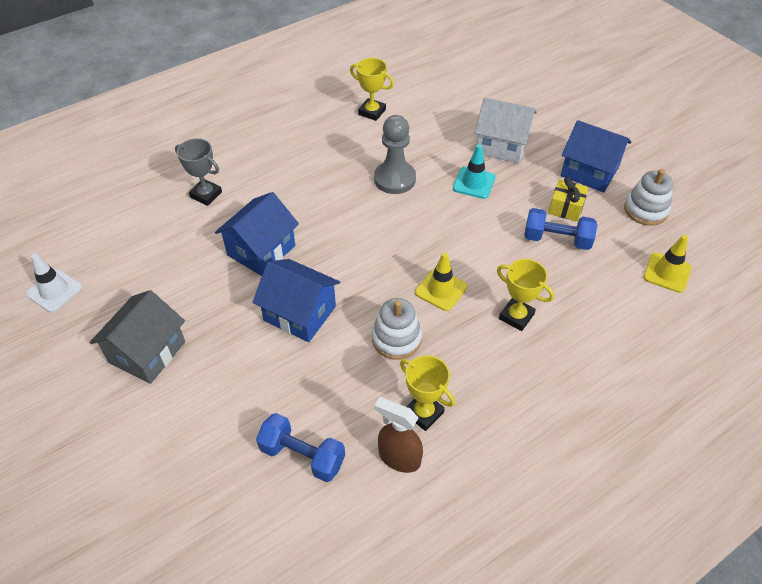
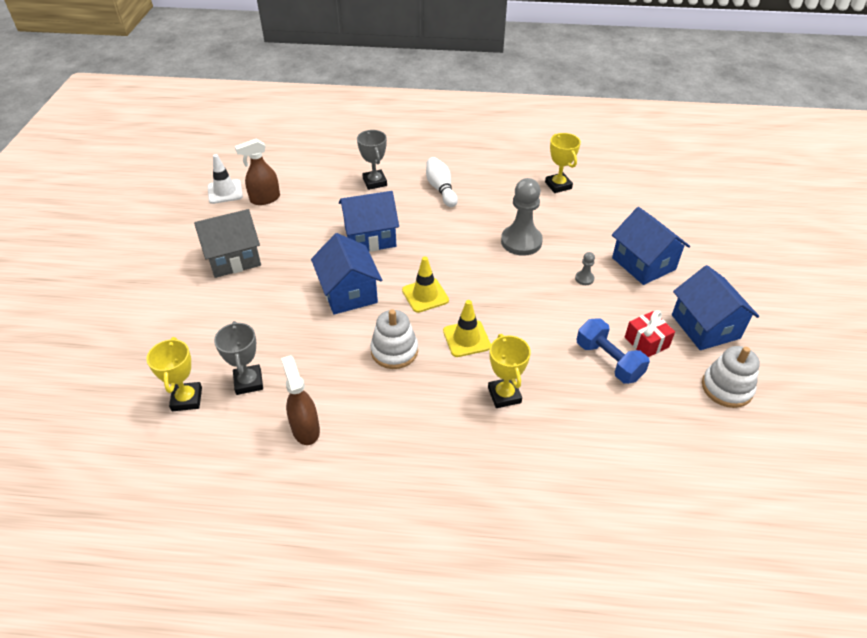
camera: 40 degrees right, 5 degrees down
(110, 273) = (265, 199): none -> brown spray bottle
(276, 168) = (441, 189): none -> white bowling pin
(302, 456) = (248, 382): blue dumbbell -> grey trophy
(423, 413) = (356, 412): yellow trophy -> yellow trophy (187, 399)
(474, 183) = (584, 278): turquoise traffic cone -> grey pawn
(502, 145) = (643, 263): white house -> blue house
(566, 208) = (646, 342): yellow gift -> red gift
(667, 272) = (686, 450): yellow traffic cone -> yellow traffic cone (425, 295)

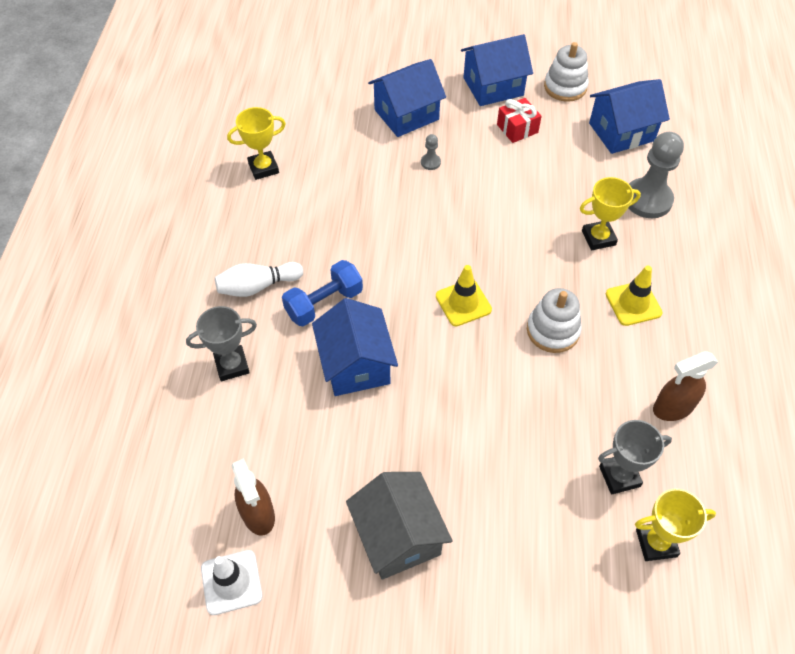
camera: 90 degrees left, 10 degrees up
(349, 292) = (462, 382): blue house -> blue house (621, 132)
(466, 339) = (527, 265): yellow traffic cone -> yellow traffic cone (633, 303)
(521, 241) = (369, 210): grey pawn -> grey pawn (647, 200)
(608, 361) = (544, 158): blue dumbbell -> blue dumbbell (324, 303)

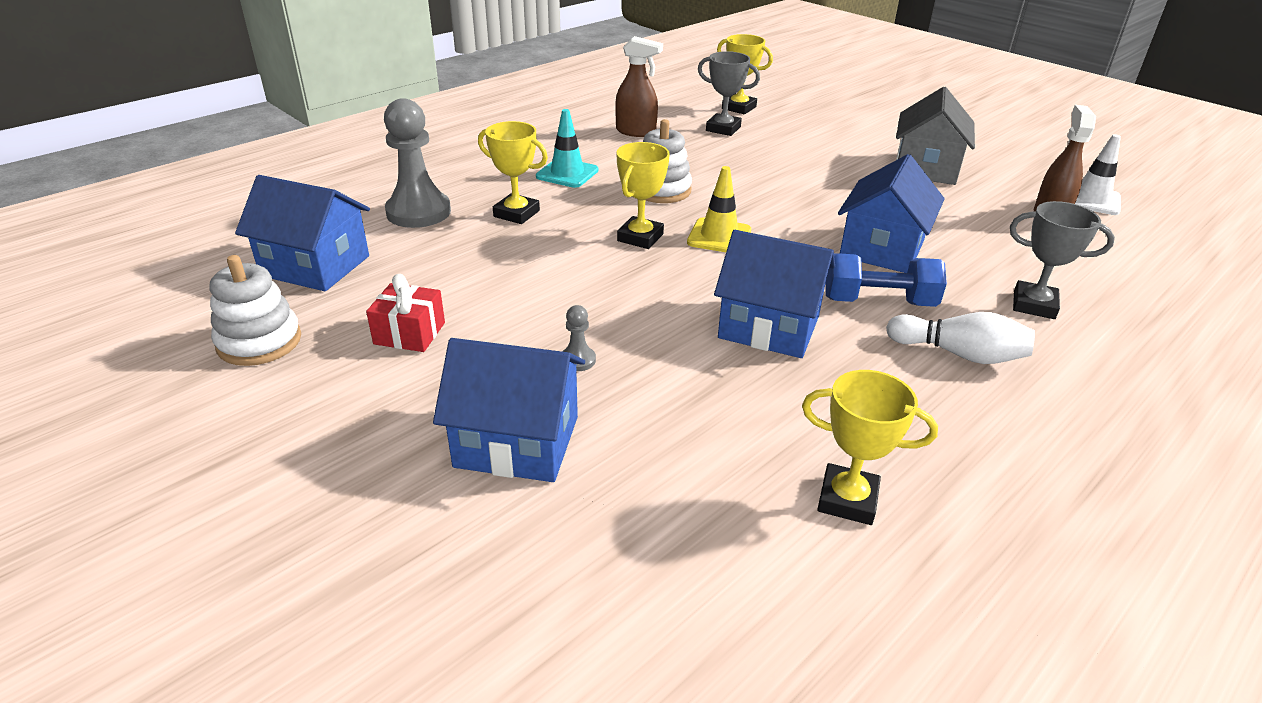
camera: 140 degrees left, 20 degrees down
(493, 86) = (335, 401): blue house -> blue house (769, 327)
(505, 267) = (640, 237): none -> yellow trophy
(633, 303) = (567, 173): yellow traffic cone -> turquoise traffic cone

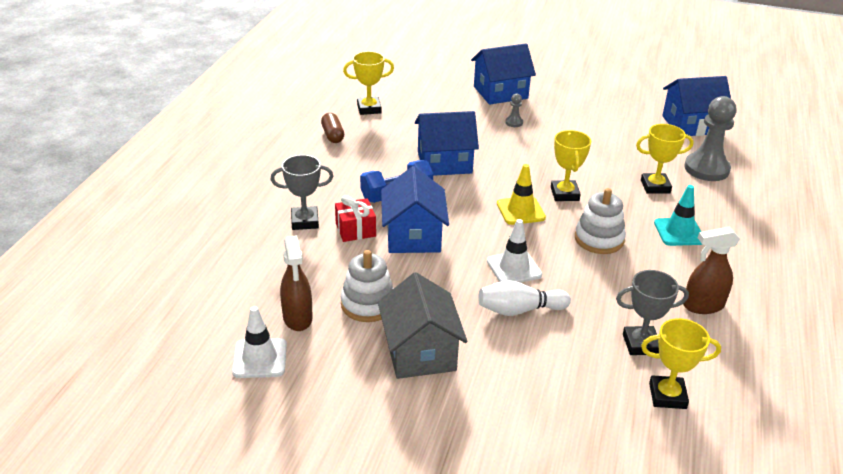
camera: 150 degrees right, 0 degrees up
(259, 342) = (645, 92): white stacking toy -> white stacking toy (368, 304)
(409, 333) = (596, 112): red gift -> red gift (355, 230)
(783, 194) = (514, 268): none -> white traffic cone
(956, 449) = (332, 135): none -> brown capsule
(959, 354) = (342, 177): white bowling pin -> white bowling pin (519, 310)

